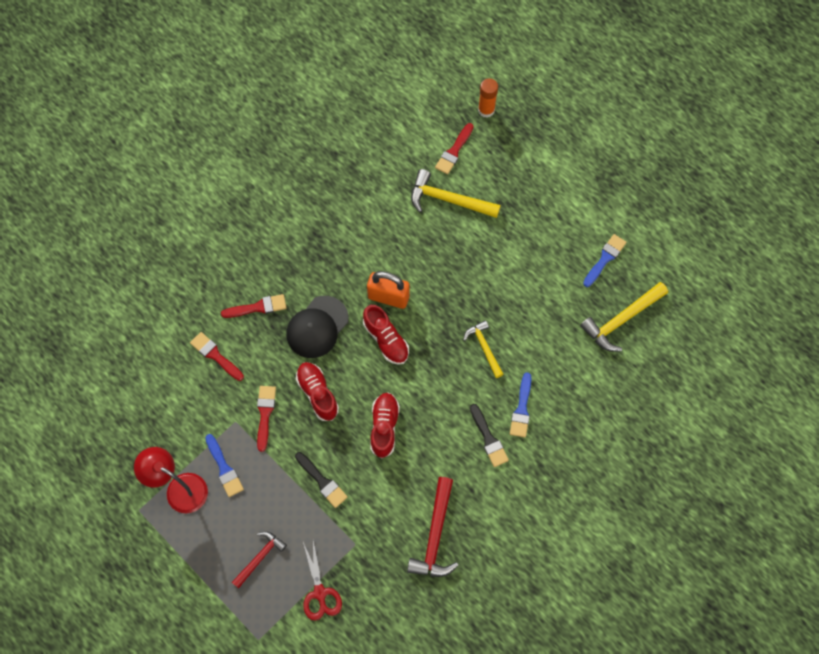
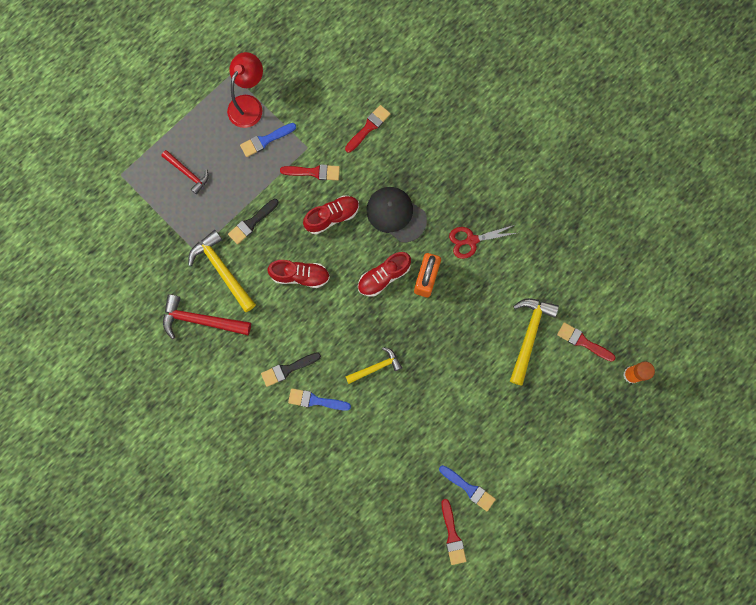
camera: 90 degrees right, 10 degrees up
(258, 307) = (415, 162): red brush -> red brush (452, 535)
(320, 593) = (156, 223): red scissors -> red scissors (471, 240)
(622, 320) = (404, 501): yellow hammer -> yellow hammer (222, 270)

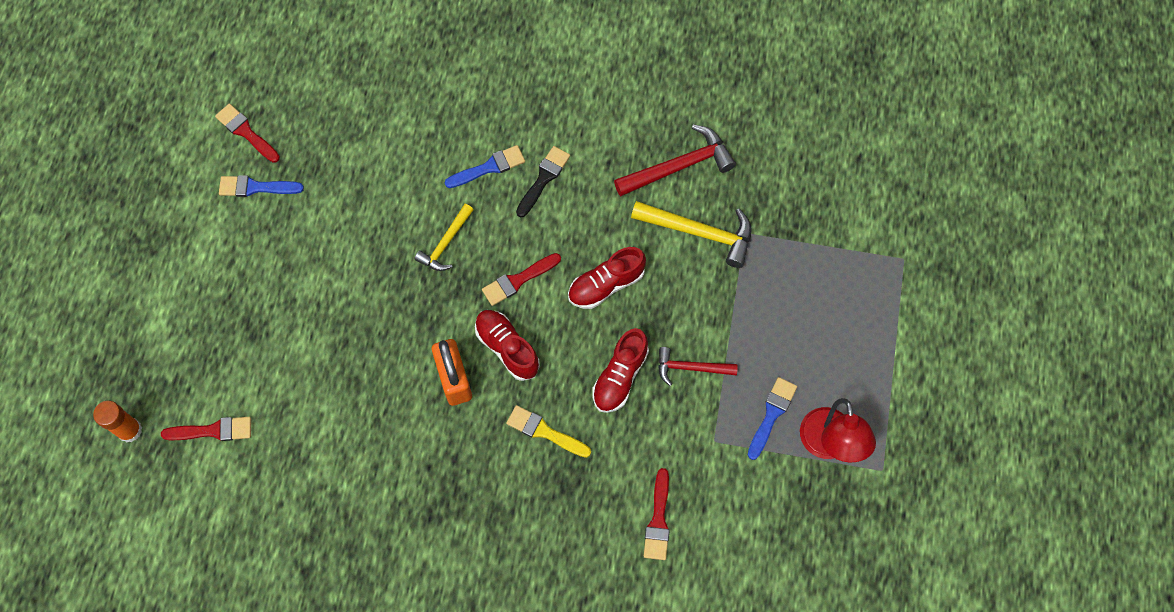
camera: 145 degrees right, 10 degrees down
(187, 173) = (830, 312): red hammer -> red hammer (691, 368)
(252, 223) = (708, 306): black brush -> none
(314, 172) = (682, 415): red brush -> red brush (518, 280)
(383, 276) = (507, 348): red shoe -> red shoe turned 60 degrees counterclockwise
(396, 214) = (544, 431): black cap -> yellow brush
(471, 240) = (428, 463): red scissors -> none
(529, 336) = (285, 394): yellow hammer -> none

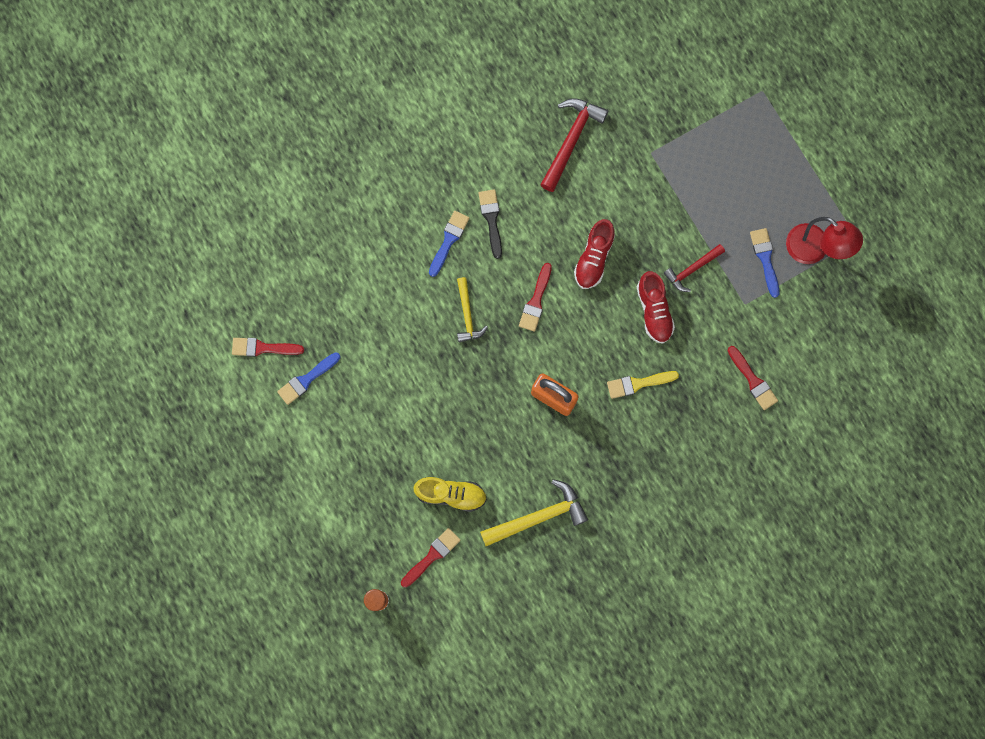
camera: 40 degrees left, 10 degrees up
(282, 389) = (451, 494): none -> yellow shoe
(507, 348) = (568, 350): red shoe -> none
(699, 232) = (622, 176): yellow hammer -> yellow hammer (538, 517)

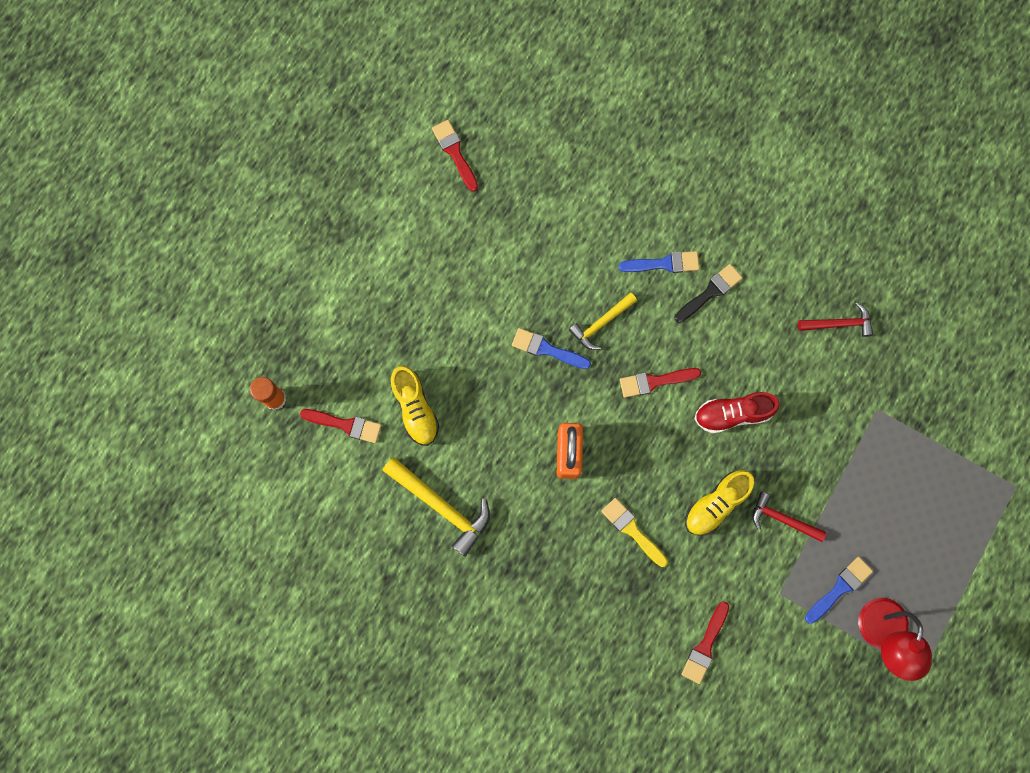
camera: 60 degrees right, 0 degrees up
(306, 379) = (448, 210): blue brush -> blue brush (546, 349)
(571, 141) = (839, 323): red hammer -> red hammer, size x0.63
(654, 311) = (716, 504): red shoe -> yellow shoe

